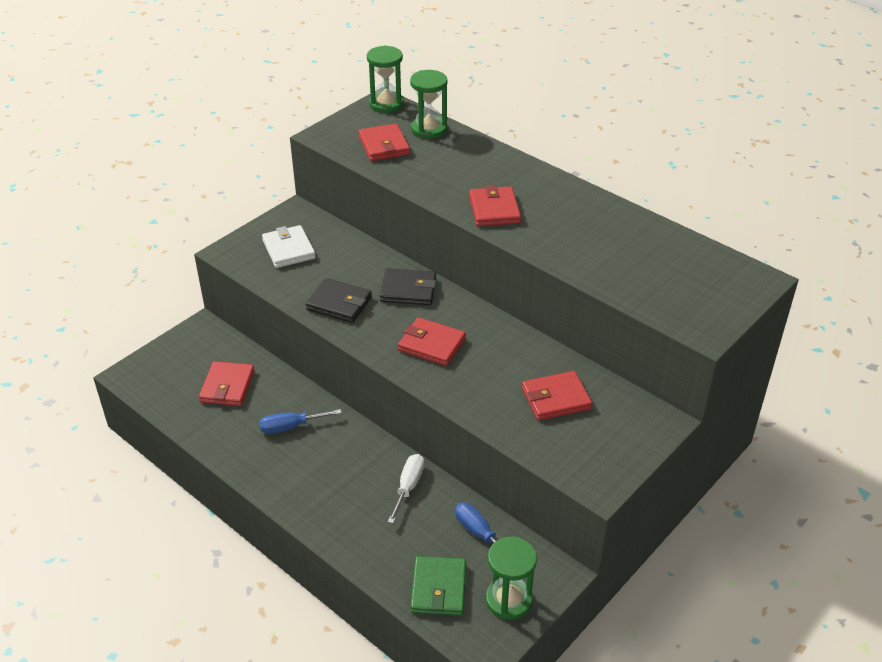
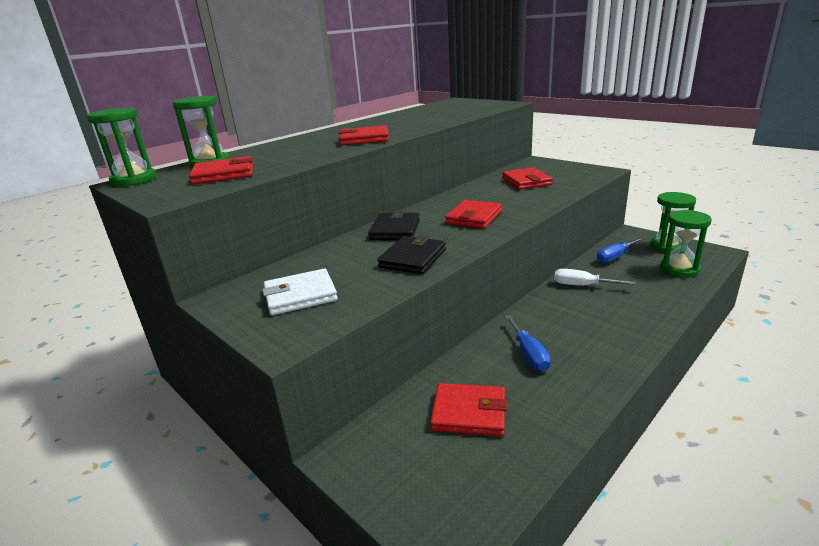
camera: 85 degrees left, 15 degrees down
(439, 588) = (679, 269): green wallet -> green hourglass

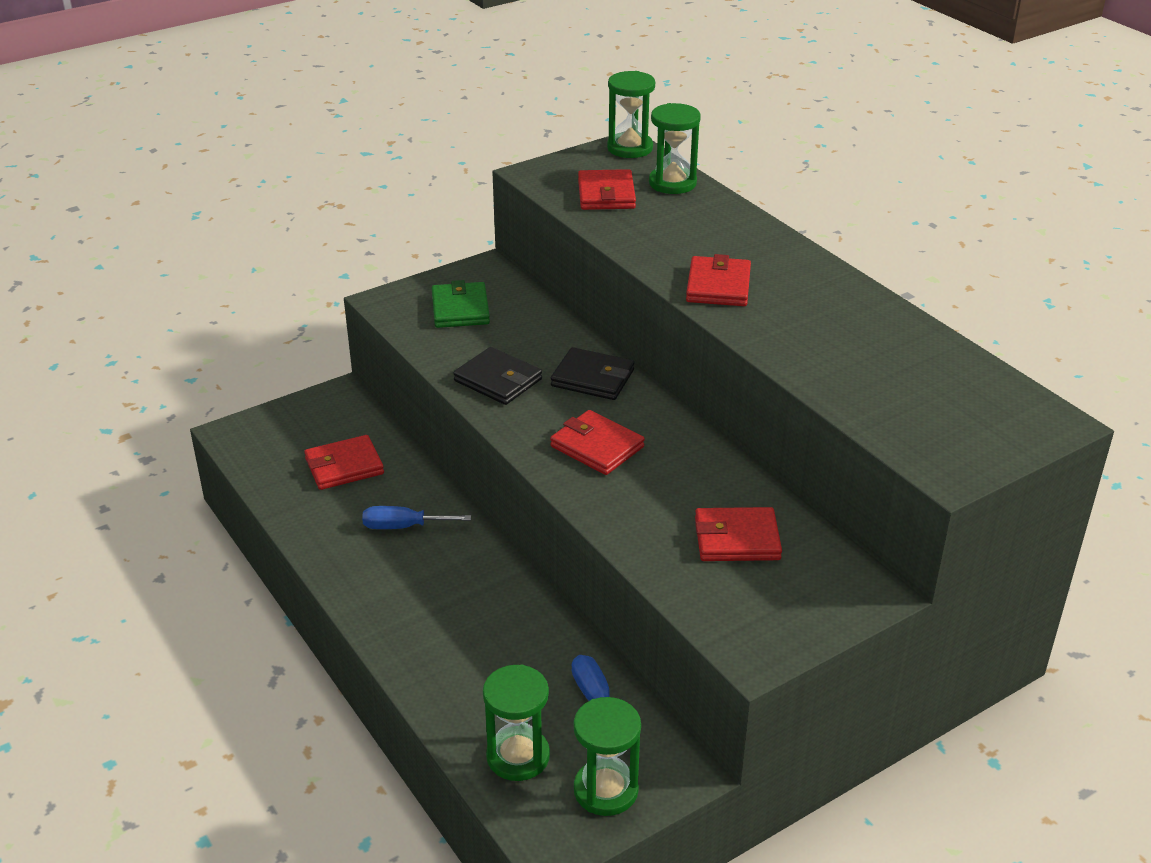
camera: 100 degrees right, 10 degrees up
(300, 296) = (460, 309): white wallet -> green wallet
(469, 413) = (344, 466): red wallet -> red wallet turned 45 degrees clockwise
(582, 285) = (525, 625): white screwdriver -> none

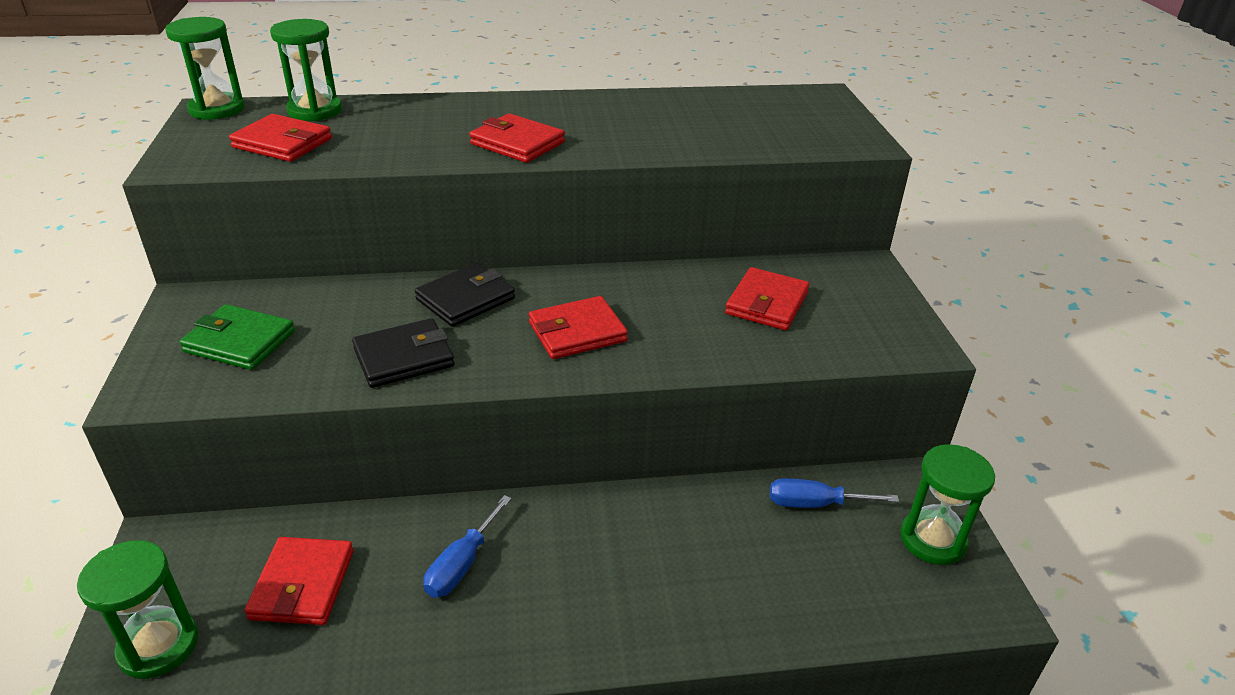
camera: 65 degrees left, 0 degrees up
(518, 756) = (869, 589): green hourglass -> green hourglass (158, 646)

